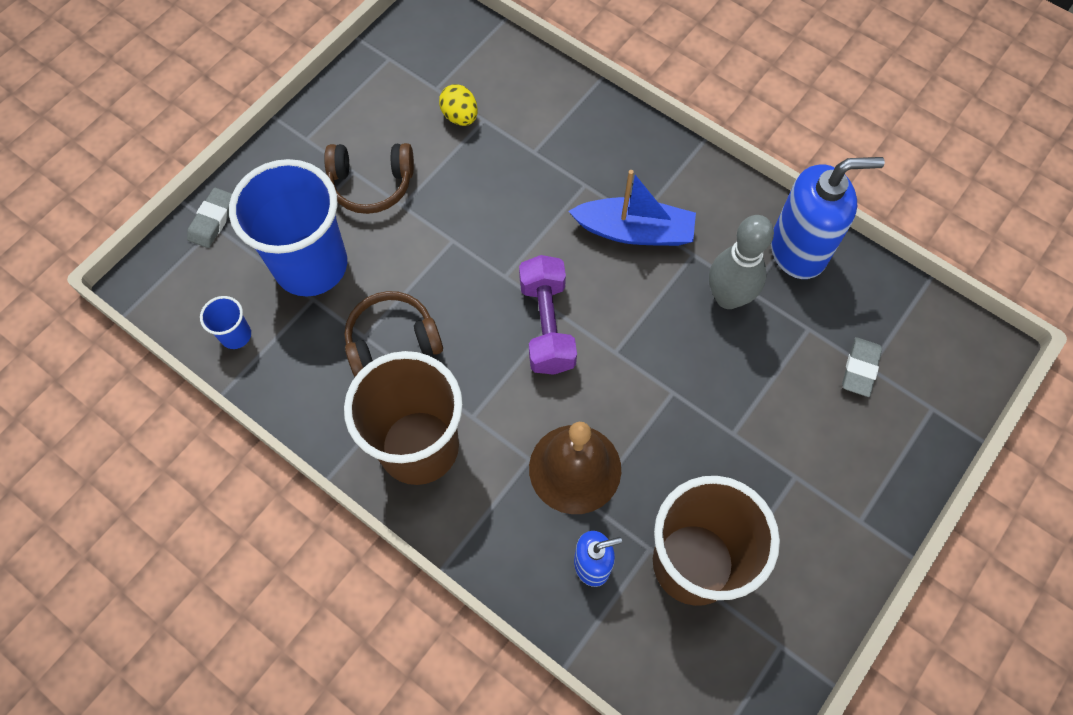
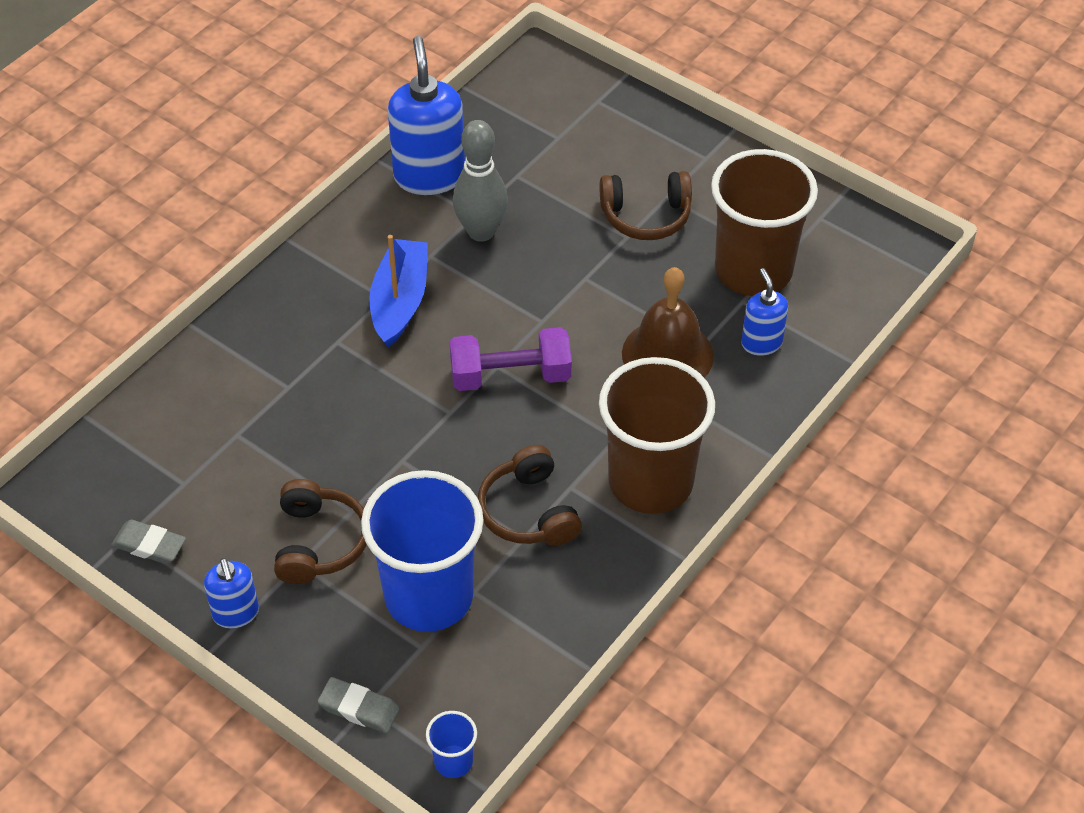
camera: 90 degrees left, 15 degrees down
(236, 335) = (520, 665): blue cup -> blue cup (453, 761)
(309, 133) = (236, 613): none -> blue soap dispenser
(460, 116) = (229, 458): yellow egg -> none
(764, 454) = (646, 216): none -> brown headphones
(860, 368) = (558, 144): grey eraser -> grey eraser (149, 545)

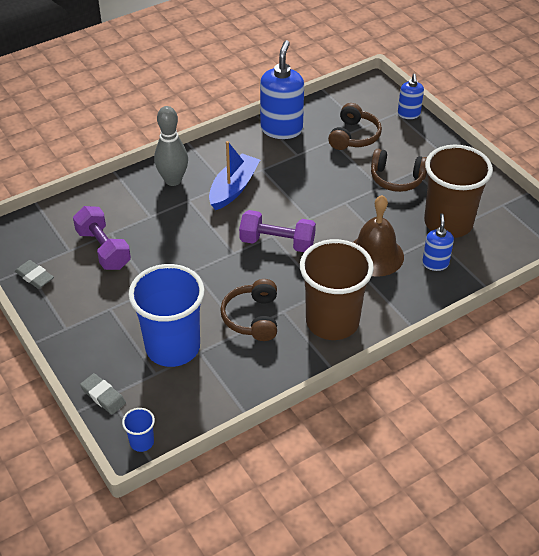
camera: 20 degrees right, 5 degrees down
(236, 613) = (62, 325): blue soap dispenser -> blue soap dispenser (408, 114)
(239, 465) = (103, 249): none -> purple dumbbell
(319, 542) = (126, 301): brown headphones -> brown headphones (354, 136)
(481, 231) = (297, 164): grey bowling pin -> grey bowling pin (173, 180)

